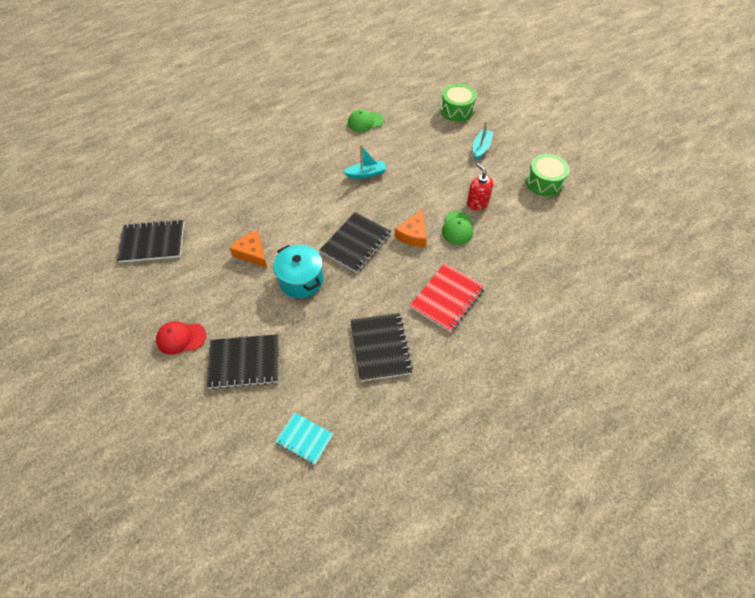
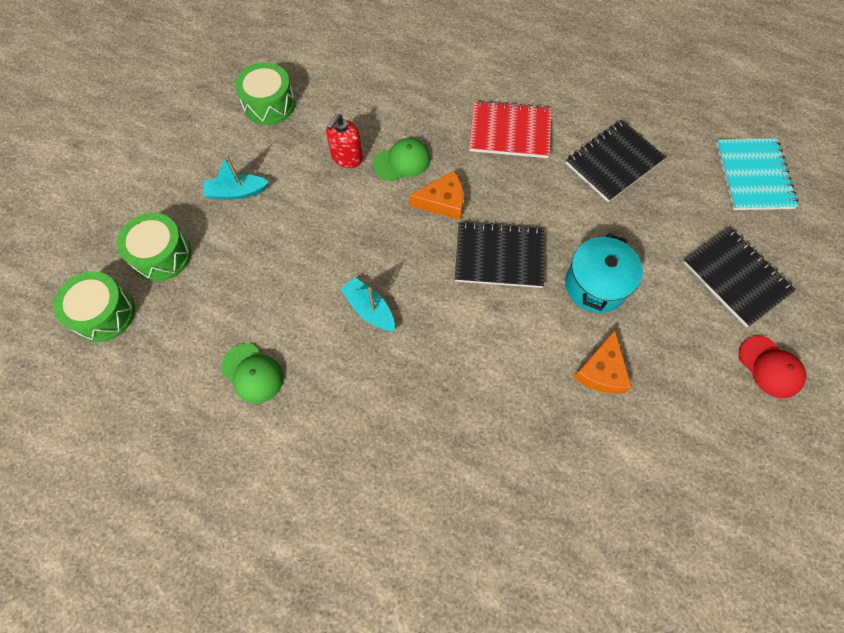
camera: 120 degrees left, 10 degrees up
(152, 242) = (688, 528): black notebook -> none
(304, 439) = (753, 176): turquoise notebook -> turquoise notebook, size x1.61
(435, 85) = (104, 313): none -> green drum

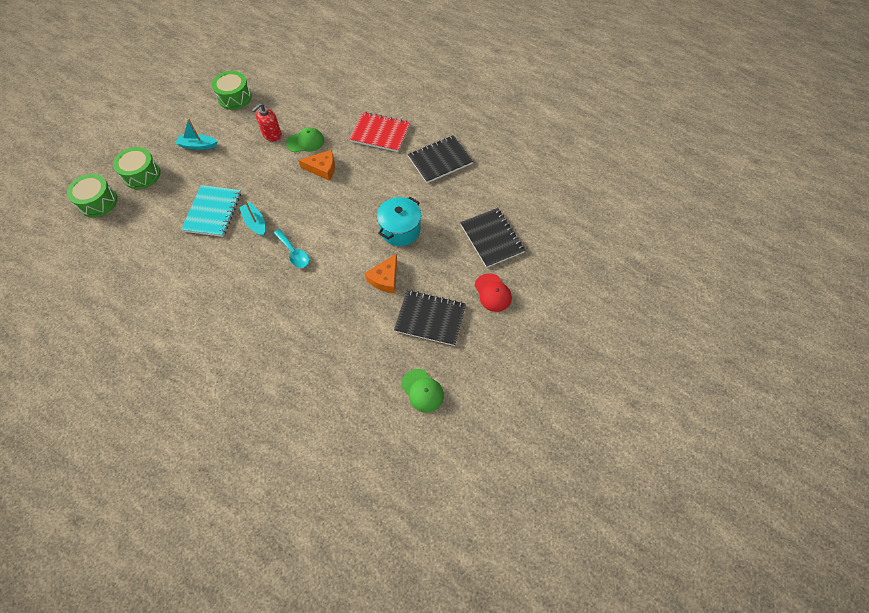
camera: 10 degrees right, 5 degrees down
(252, 373) = (174, 247): green cap -> green cap (422, 390)
(447, 351) = (294, 253): none -> turquoise spoon
(499, 256) = (346, 204): black notebook -> black notebook (430, 318)
(753, 176) = (528, 181): turquoise notebook -> turquoise notebook (213, 212)

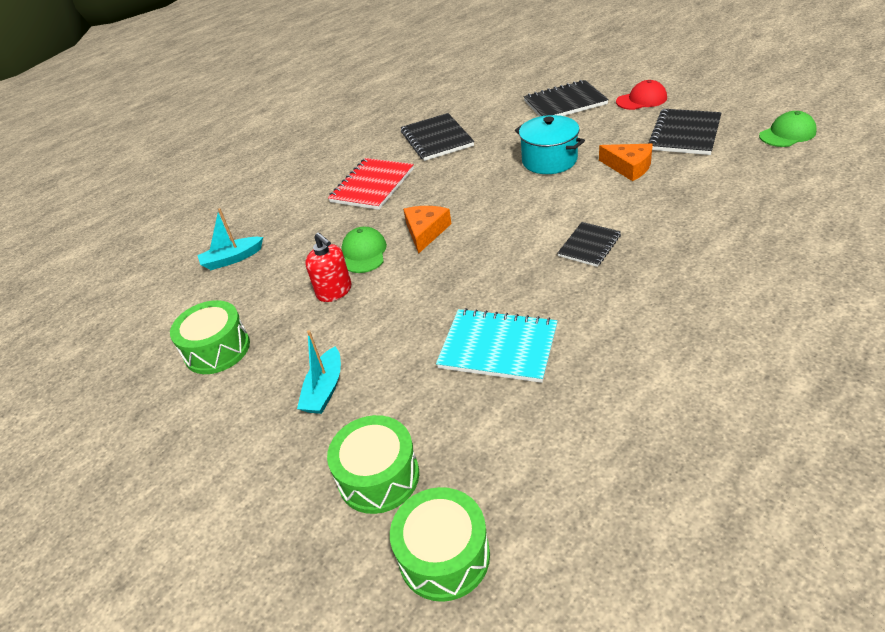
camera: 75 degrees left, 20 degrees down
(255, 223) = (527, 291): turquoise boat -> turquoise boat (232, 259)
(294, 253) = (589, 245): turquoise spoon -> black notebook

